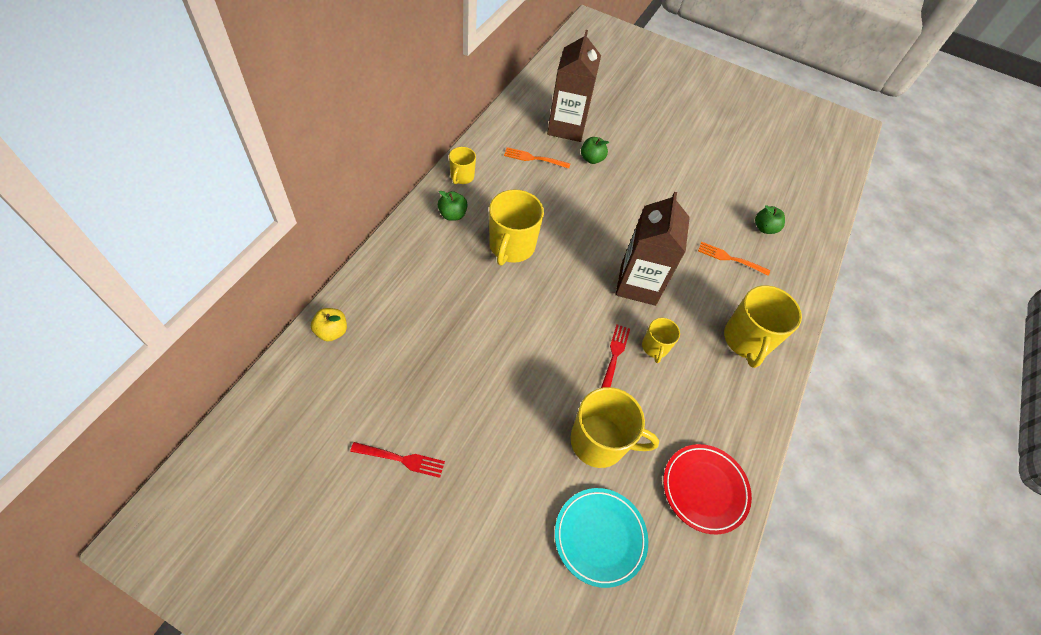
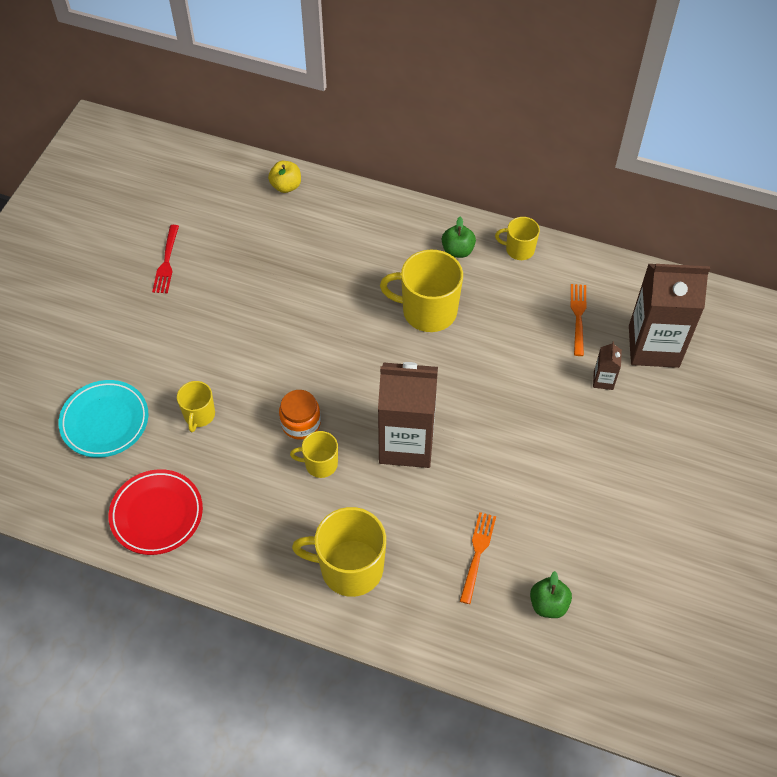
camera: 90 degrees right, 0 degrees up
(591, 159) = (603, 380): green apple -> brown carton
(599, 441) = (199, 415): yellow mug -> yellow mug, size x0.55
(614, 356) = (301, 423): red fork -> orange jar

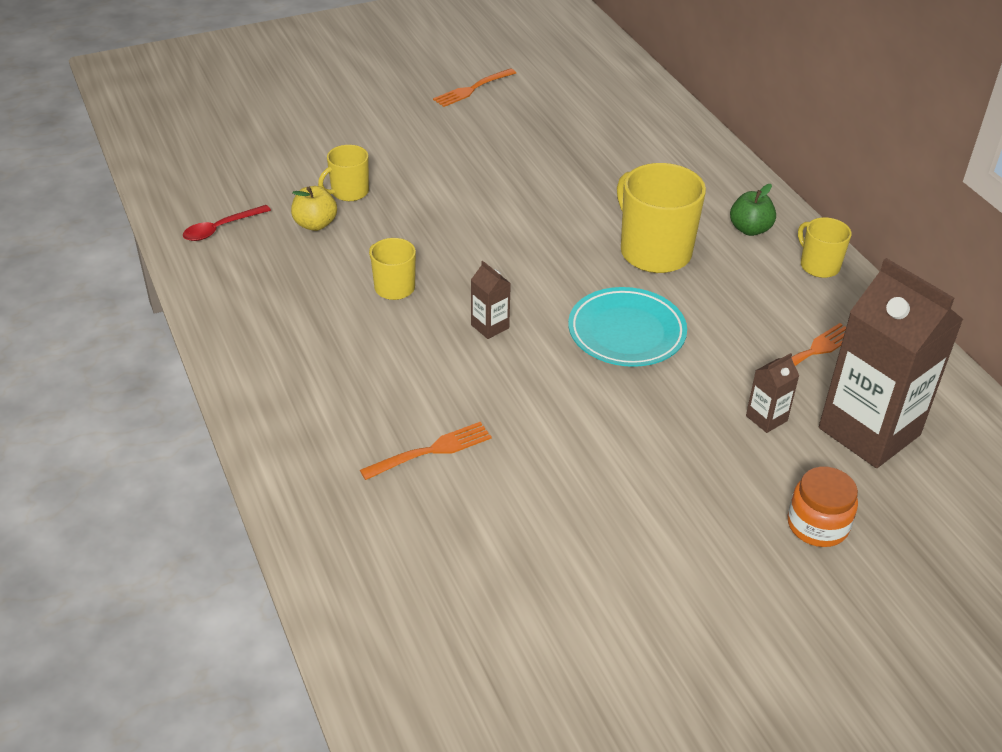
camera: 45 degrees right, 15 degrees down
(105, 421) = (276, 150): turquoise plate -> turquoise plate (626, 332)
(157, 514) = (221, 228): red plate -> red spoon
(166, 262) = (472, 89): red fork -> orange fork
(286, 186) = (647, 99): yellow apple -> yellow apple (315, 224)
(301, 423) = (420, 250): orange jar -> orange jar (817, 525)
(350, 568) = (306, 372): yellow mug -> none
(406, 443) = (490, 326): brown carton -> brown carton, size x0.41
(548, 604) = (438, 543): green apple -> none

